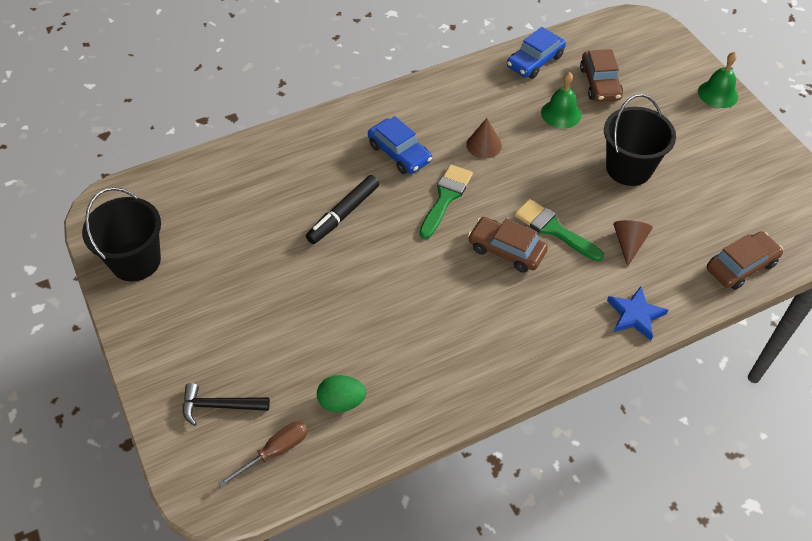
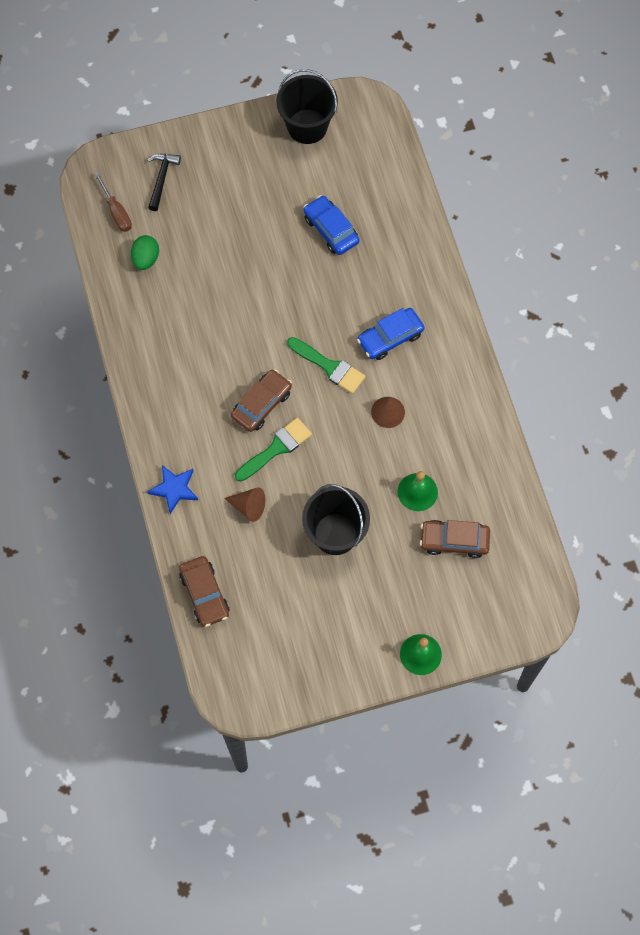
camera: 100 degrees right, 15 degrees up
(343, 214) = (326, 282): black marker -> none
(535, 61) = (496, 486): blue car -> blue car (331, 230)

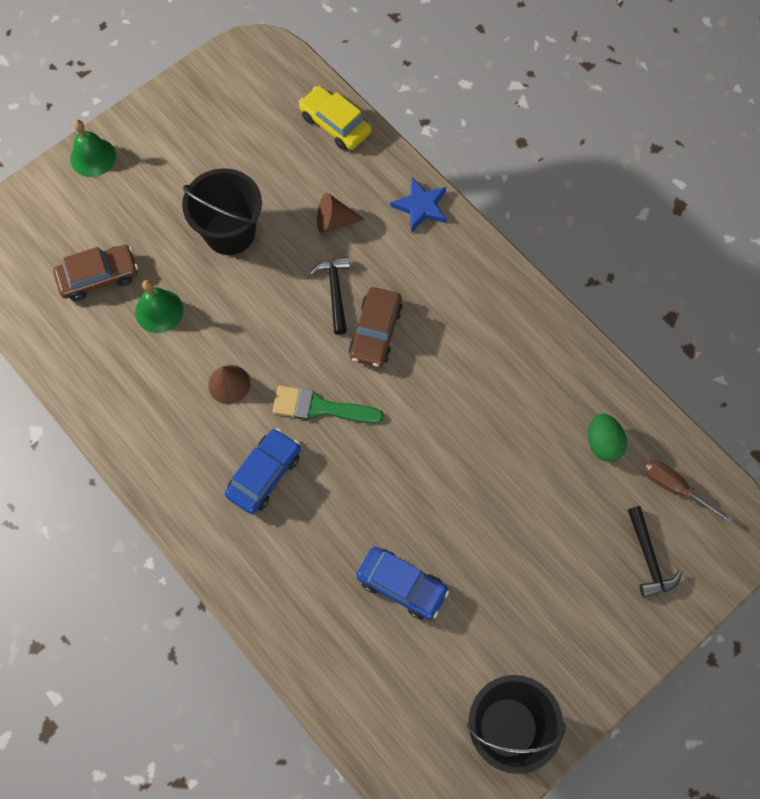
camera: 155 degrees right, 0 degrees up
(204, 594) = (335, 124): brown car -> yellow car
(276, 448) = (335, 292): green brush -> black hammer

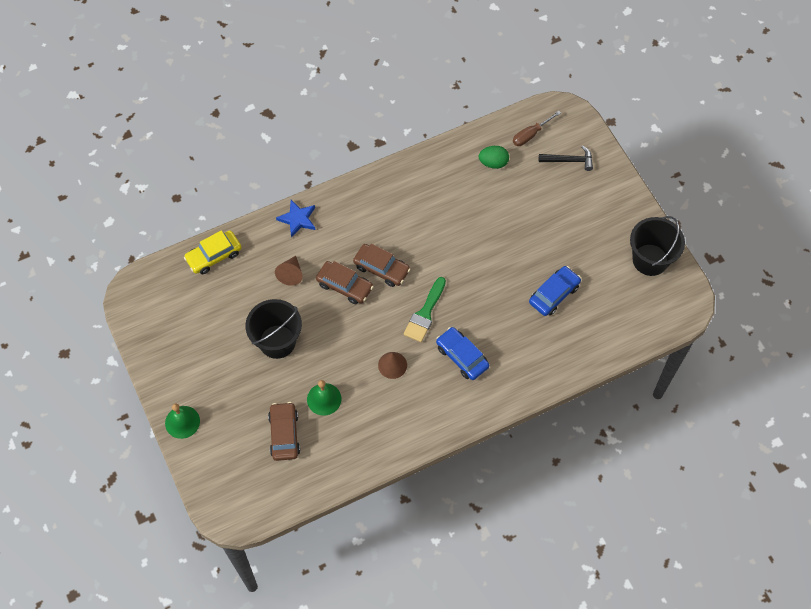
camera: 75 degrees left, 5 degrees down
(335, 292) = (344, 286): black hammer -> brown car

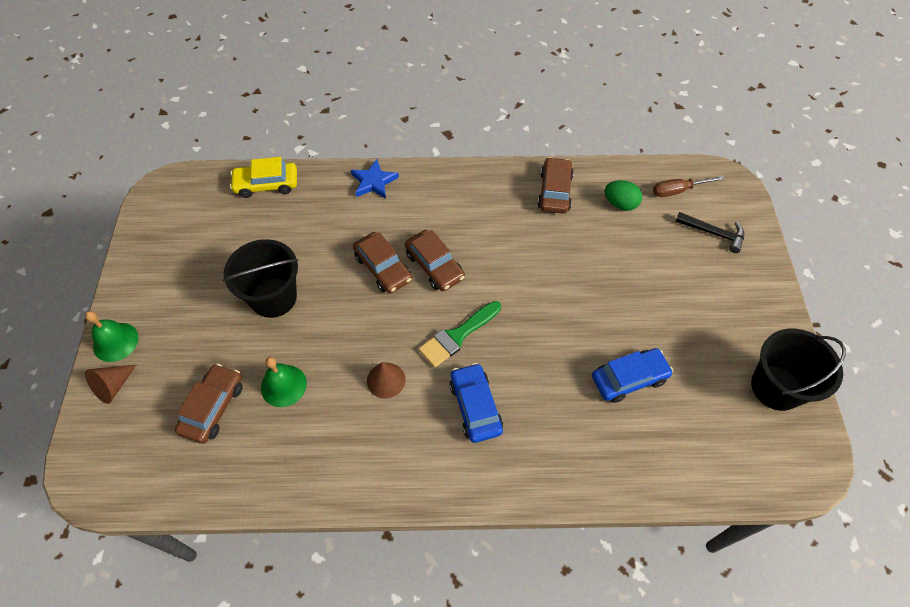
camera: 25 degrees right, 5 degrees down
(291, 274) = (333, 233): brown cone -> brown cone (113, 386)
(440, 172) = (554, 191): none -> brown car

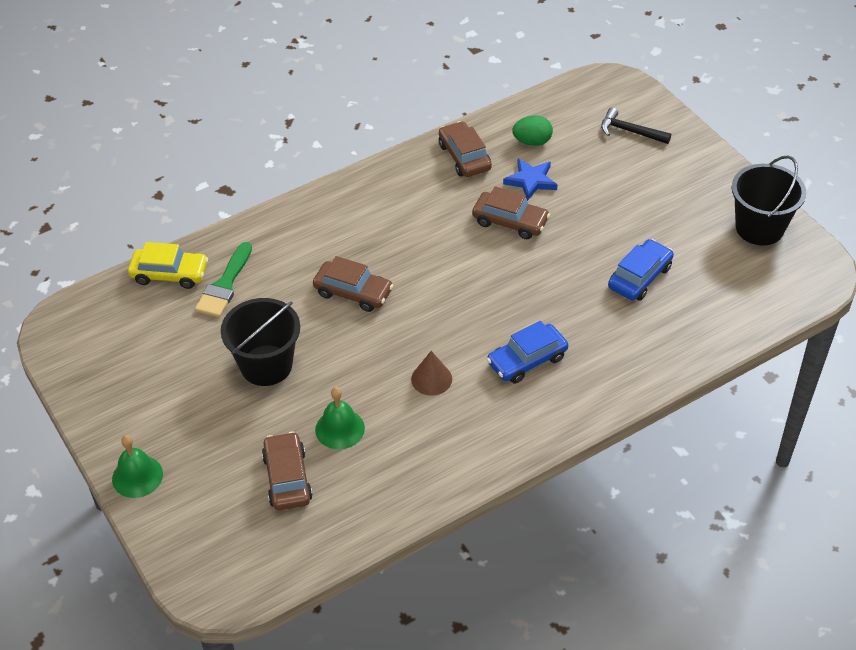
camera: 30 degrees left, 10 degrees down
(113, 386) = (171, 511): brown cone -> none
(266, 184) = (169, 274): yellow car -> yellow car turned 135 degrees counterclockwise
(374, 182) = (281, 223): blue star -> blue star (531, 181)
(434, 266) = (401, 268): brown car -> brown car (510, 221)
(457, 336) = (468, 314): green brush -> green brush (224, 285)
(475, 407) = (527, 360): blue car -> blue car turned 75 degrees counterclockwise
(678, 191) = (575, 109): brown screwdriver -> none
(713, 233) = (630, 131): black hammer -> black hammer turned 150 degrees counterclockwise

